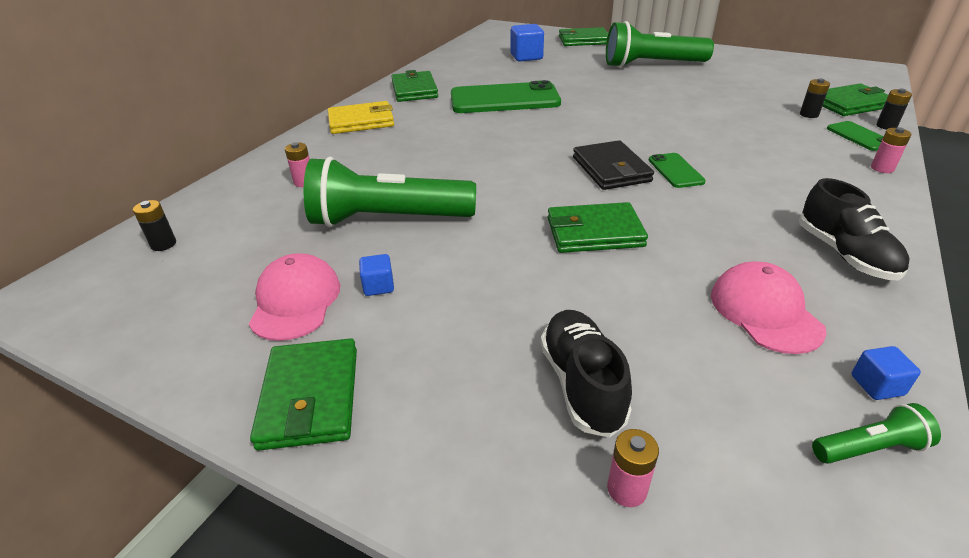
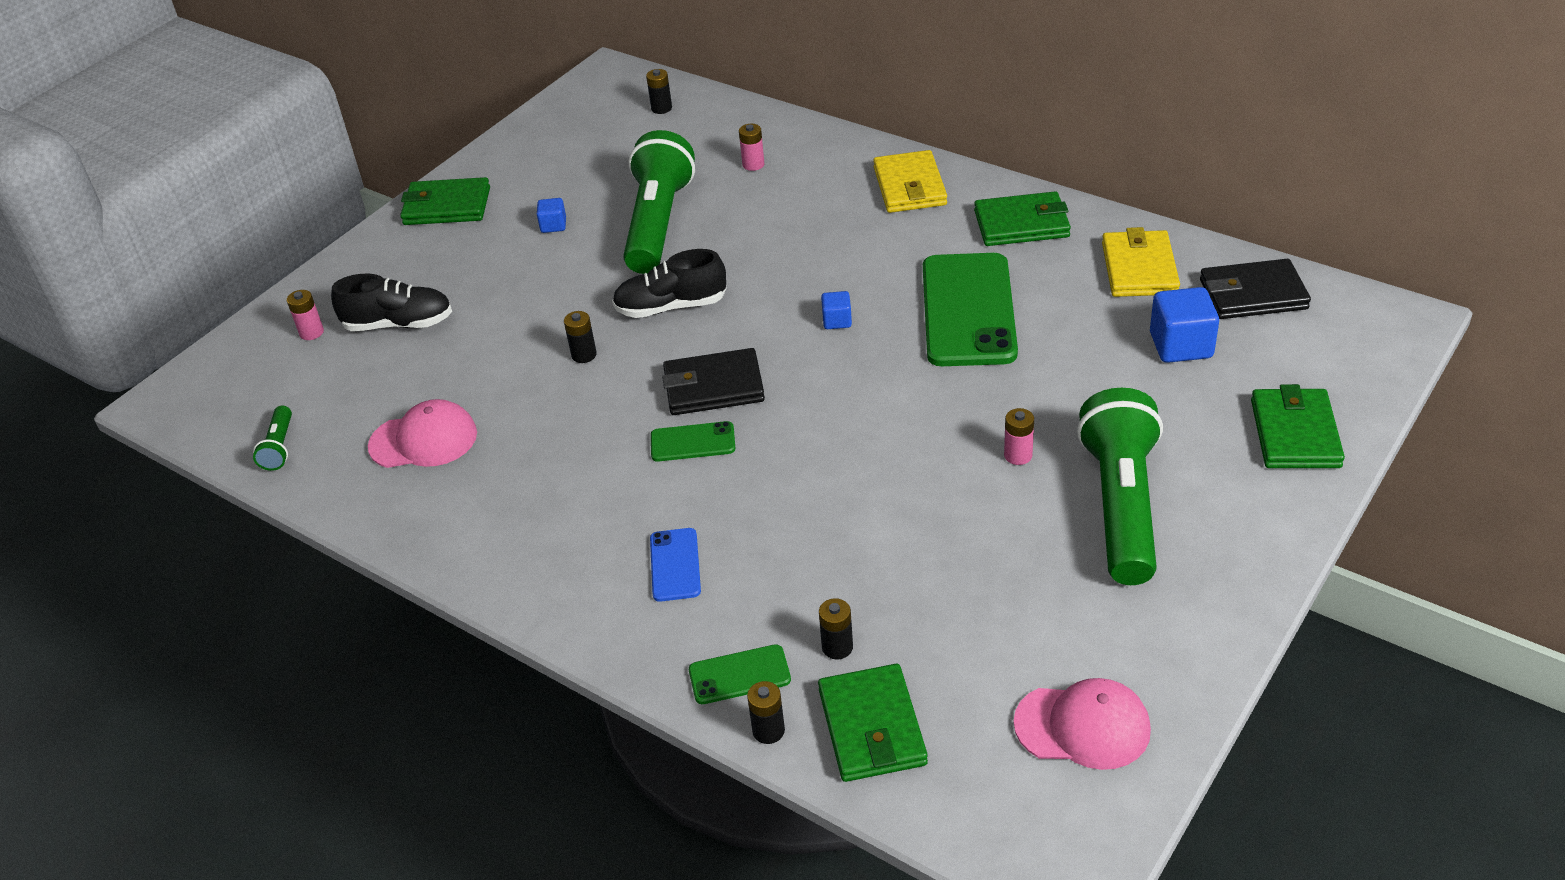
camera: 100 degrees right, 5 degrees up
(295, 301) = (552, 187): pink cap -> pink cap (1082, 726)
(461, 65) = (1139, 268): none -> yellow wallet
(483, 46) = (1252, 294): none -> black wallet
(594, 232) = (584, 355): green wallet -> black battery
(797, 164) = (675, 565): none -> blue phone
(844, 254) = (475, 527): black shoe -> black shoe (671, 307)
(877, 385) = (321, 475): blue cube -> blue cube (837, 321)
(882, 168) = (635, 651): pink battery -> pink battery (1018, 455)

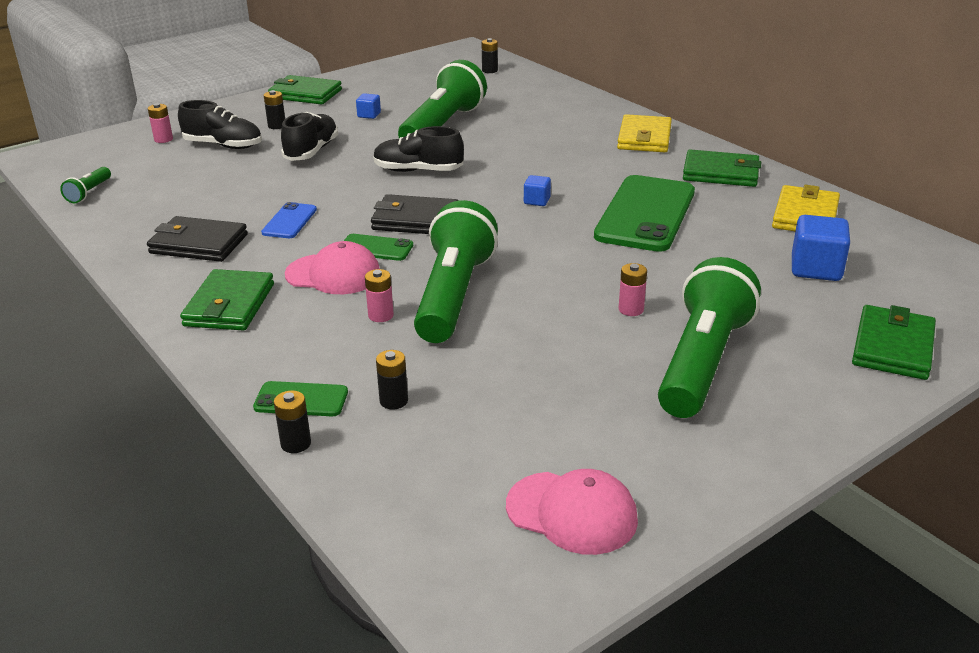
camera: 15 degrees right, 10 degrees down
(423, 440) = (186, 208): pink cap -> pink cap (333, 274)
(519, 306) = (311, 151): none -> black shoe
(584, 355) = (335, 185): black battery -> black battery (277, 126)
(675, 565) = (305, 318): blue phone -> blue phone (289, 221)
(753, 164) = (534, 108): pink battery -> pink battery (381, 315)
(820, 487) = (454, 295): none -> green flashlight
(872, 727) = (383, 464): green wallet -> green wallet (229, 305)
(1252, 294) = (898, 249): black wallet -> black wallet (198, 244)

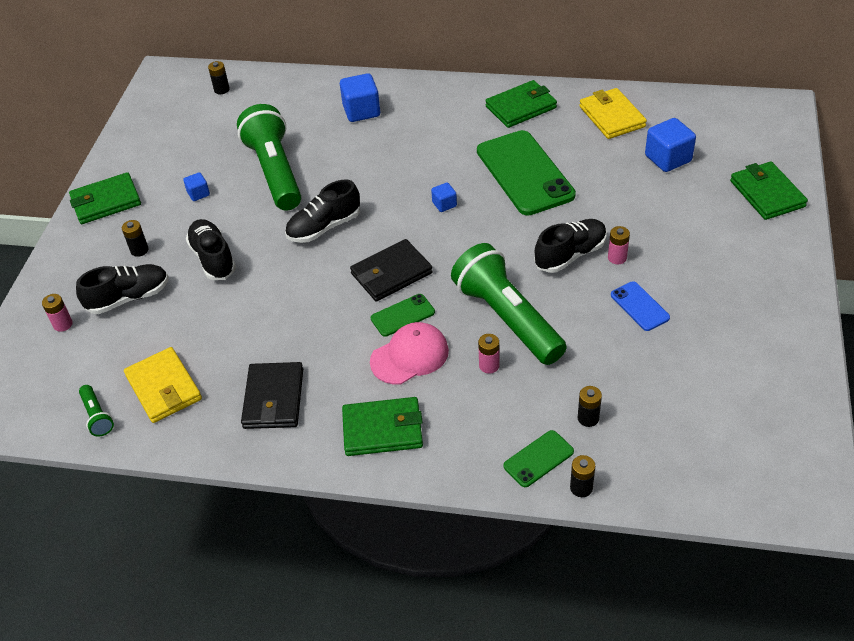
camera: 40 degrees left, 15 degrees up
(198, 244) = (273, 399): black wallet -> black wallet turned 60 degrees counterclockwise
(229, 305) = (383, 429): green wallet -> green wallet turned 60 degrees counterclockwise
(289, 221) = (306, 333): blue phone -> blue phone (639, 306)
(572, 513) = (765, 413): pink cap -> none
(573, 121) = (361, 111): none -> blue cube
(588, 285) = (570, 255): none -> black shoe
(644, 138) = (432, 101): yellow wallet -> yellow wallet (164, 388)
(703, 362) = (698, 269): green flashlight -> none

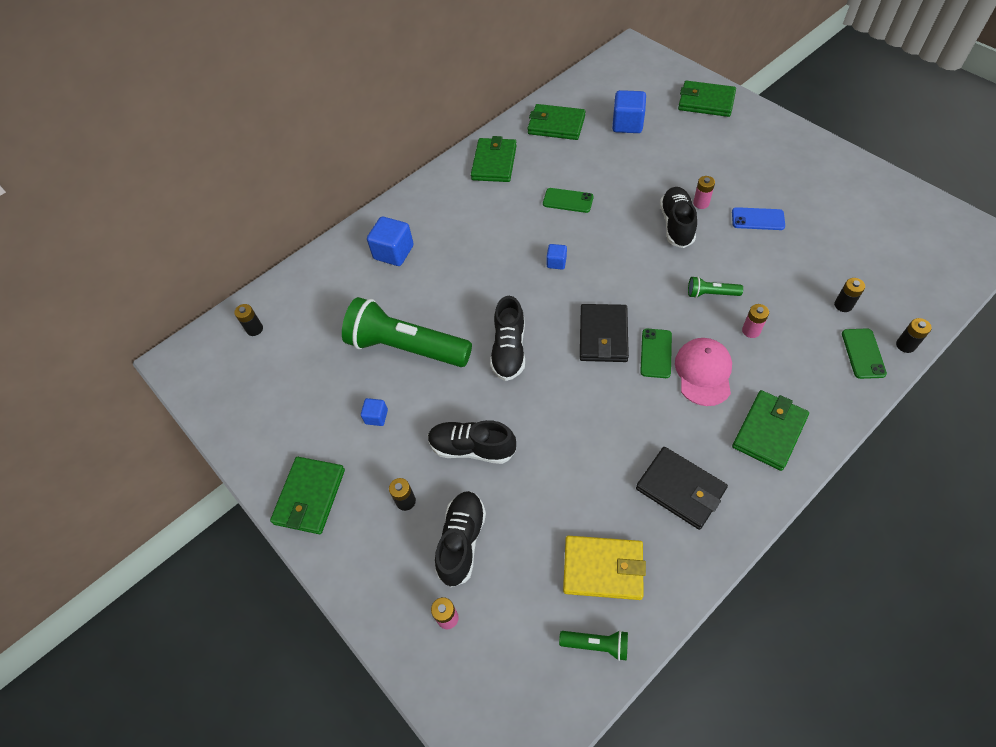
camera: 50 degrees left, 10 degrees up
(507, 318) = (711, 293): green flashlight -> green flashlight, size x0.42
(524, 173) = (568, 200): green phone -> green phone, size x0.47
(612, 116) = (556, 125): yellow wallet -> green wallet

